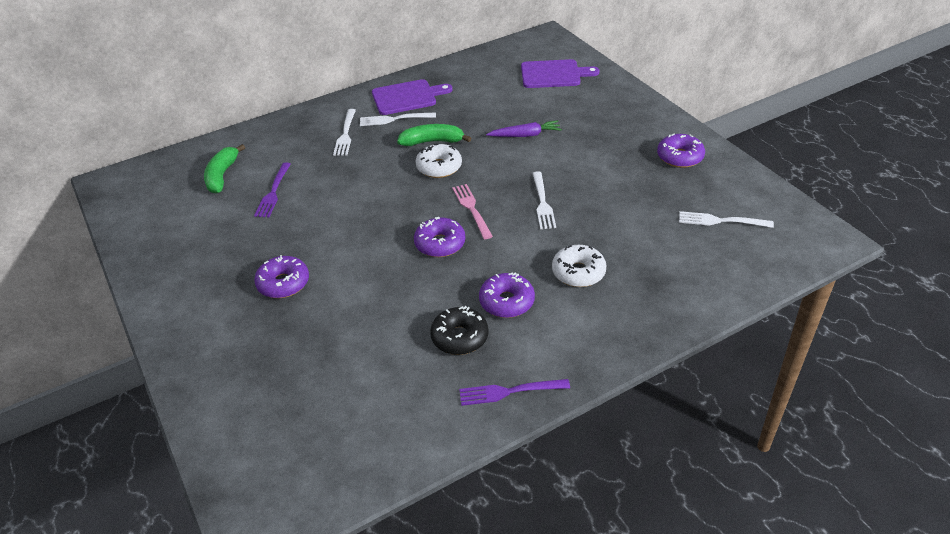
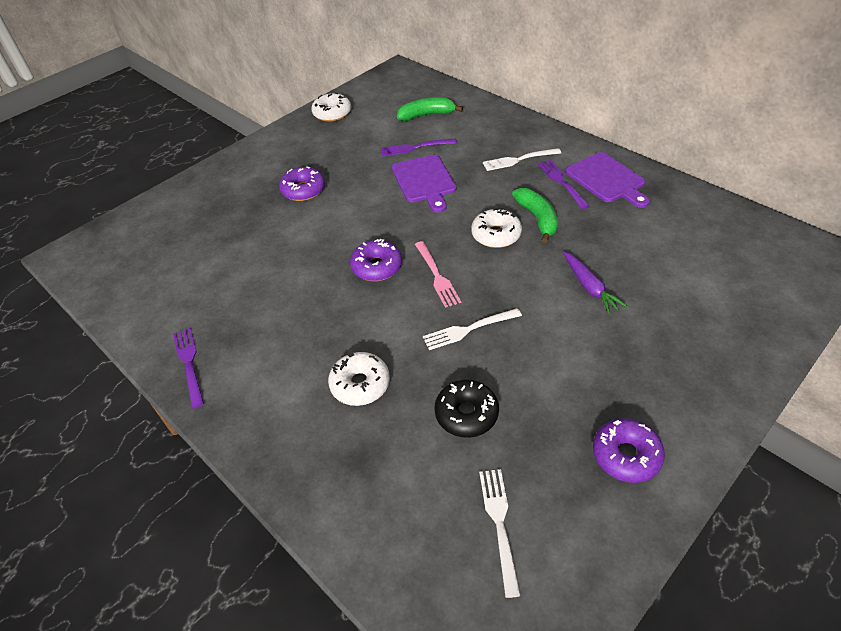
camera: 75 degrees right, 5 degrees up
(150, 245) = (332, 113): none -> white donut
(394, 119) = (562, 182): white fork -> purple fork
(460, 337) = (253, 313): black donut -> black donut (466, 414)
(472, 209) = (437, 276): pink fork -> pink fork turned 105 degrees clockwise
(506, 302) = (305, 335): purple donut -> none
(553, 74) = (741, 284): purple cutting board -> purple cutting board (424, 181)

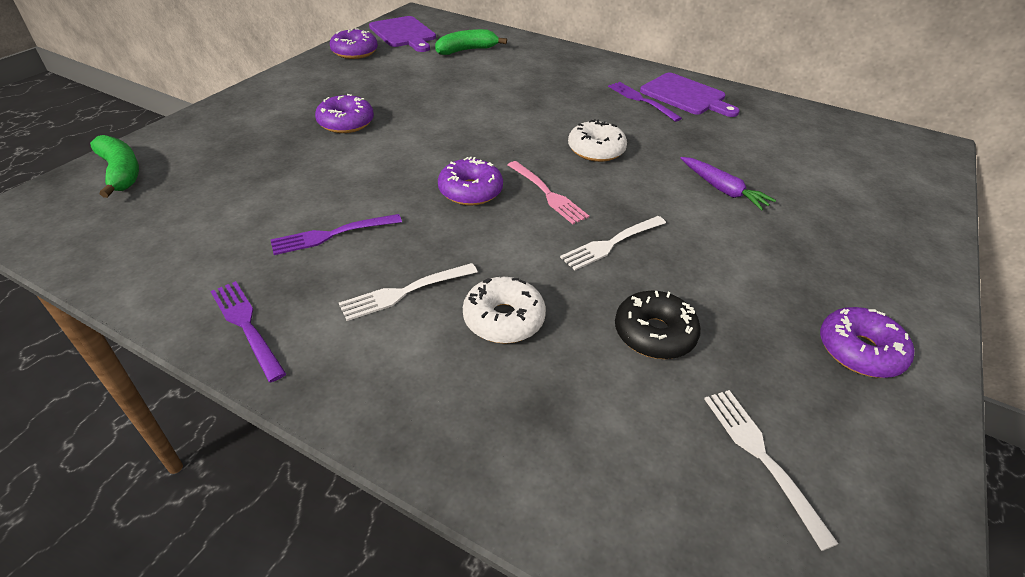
camera: 20 degrees left, 5 degrees down
(332, 113) = (355, 52): white donut -> purple donut
(415, 147) = (466, 78): purple fork -> purple fork (332, 234)
(424, 181) = (491, 107): purple cutting board -> purple cutting board (404, 33)
(518, 160) = (586, 84): white fork -> white fork (405, 292)
(537, 219) = (633, 133): green banana -> green banana (121, 173)

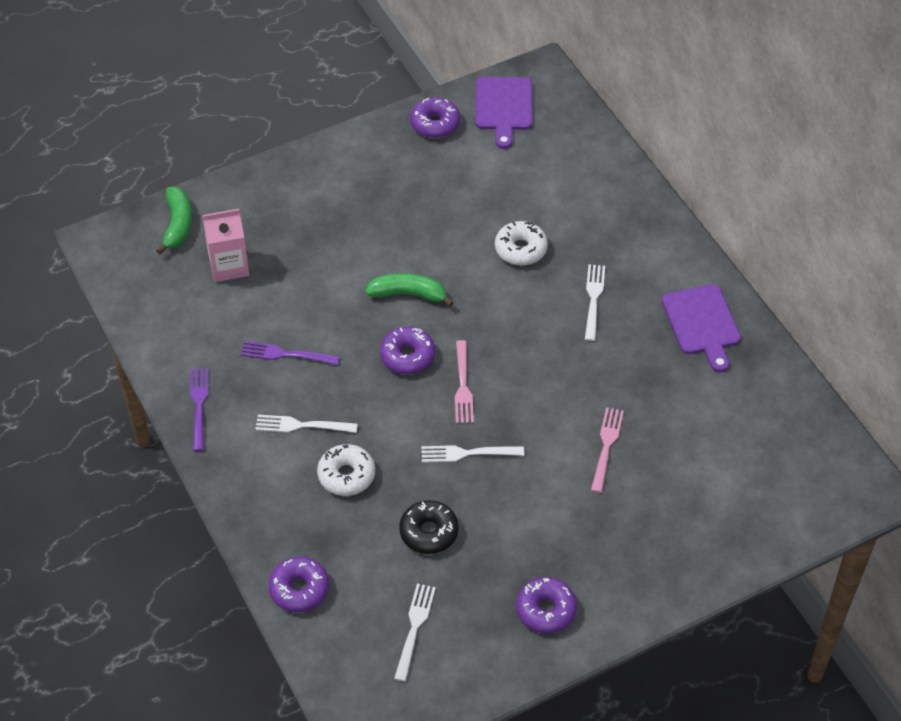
camera: 35 degrees right, 10 degrees up
(208, 186) = (229, 266): none -> pink carton
(346, 123) = (365, 232): purple donut -> purple donut (299, 589)
(466, 50) = (546, 162): green banana -> green banana (408, 294)
(591, 106) = (593, 299): none -> white fork
(596, 150) = (545, 356): white donut -> white donut (520, 249)
(641, 100) = (650, 311): purple fork -> none
(722, 190) = (606, 446): purple carrot -> pink fork

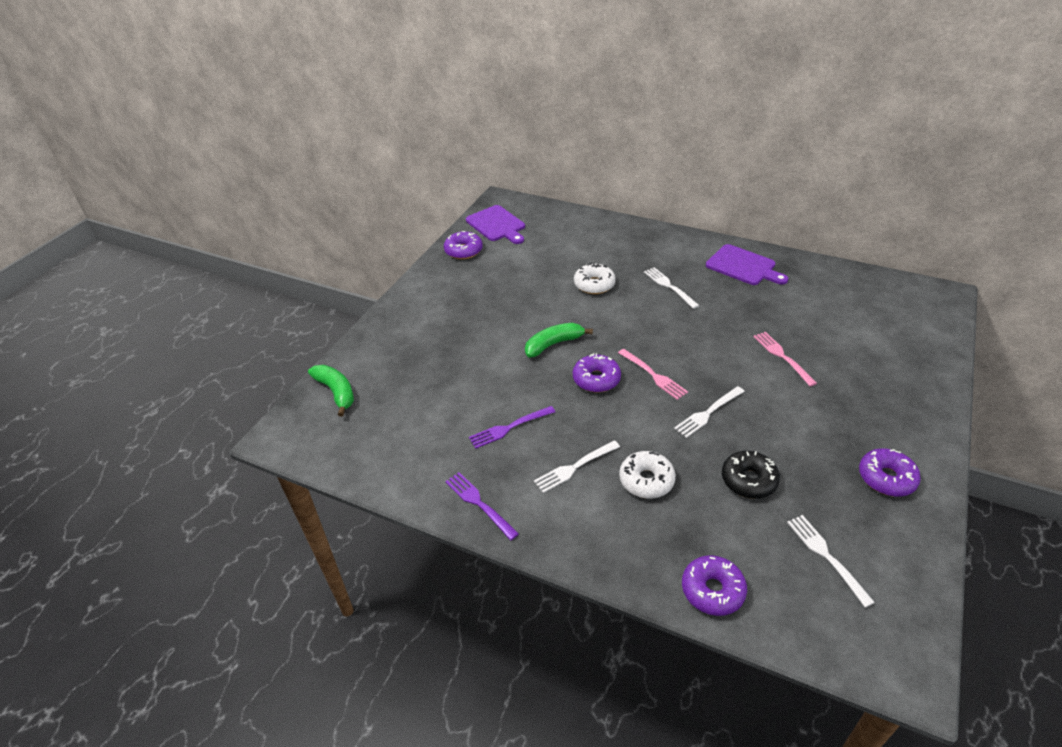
camera: 35 degrees left, 10 degrees down
(229, 266) = (404, 396): pink carton -> none

